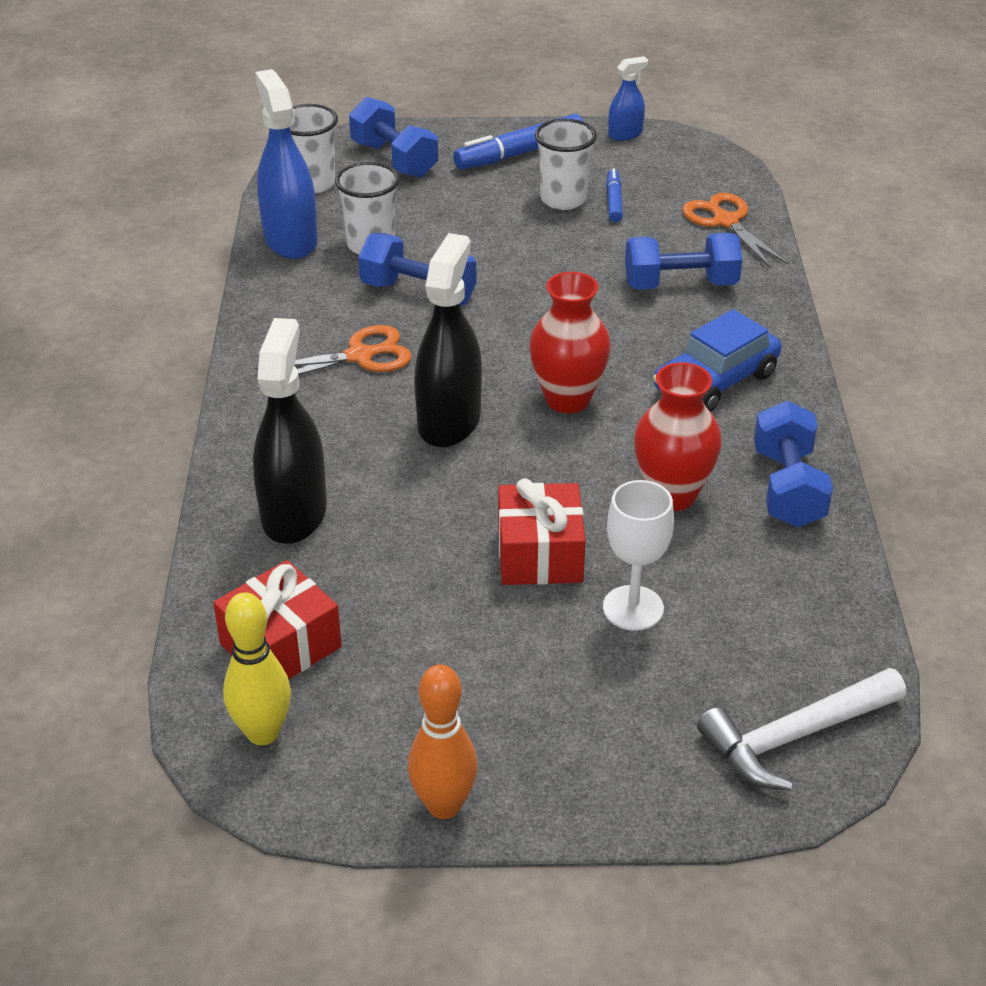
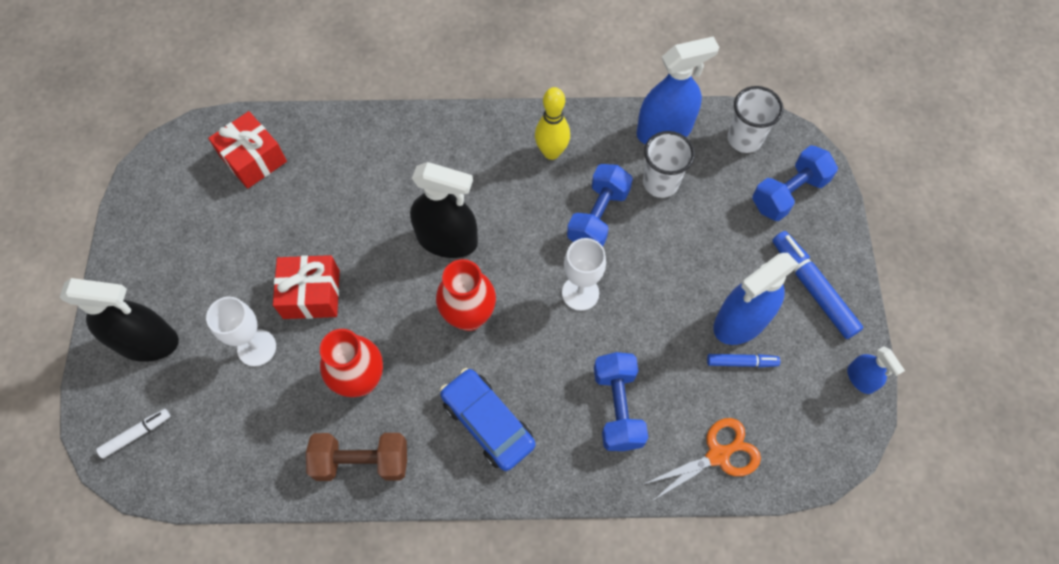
camera: 90 degrees right, 25 degrees up
(263, 733) = (191, 156): yellow bowling pin -> yellow bowling pin (551, 152)
(294, 514) = (362, 157): black spray bottle -> black spray bottle (147, 342)
(359, 356) = (521, 183): orange scissors -> none
(444, 805) = (125, 243): orange bowling pin -> none
(530, 309) = (580, 293): none -> white goblet
(563, 199) = (740, 321): white cup -> blue spray bottle
(788, 488) = (362, 461): blue dumbbell -> brown dumbbell
(794, 737) = (136, 434): white hammer -> white marker

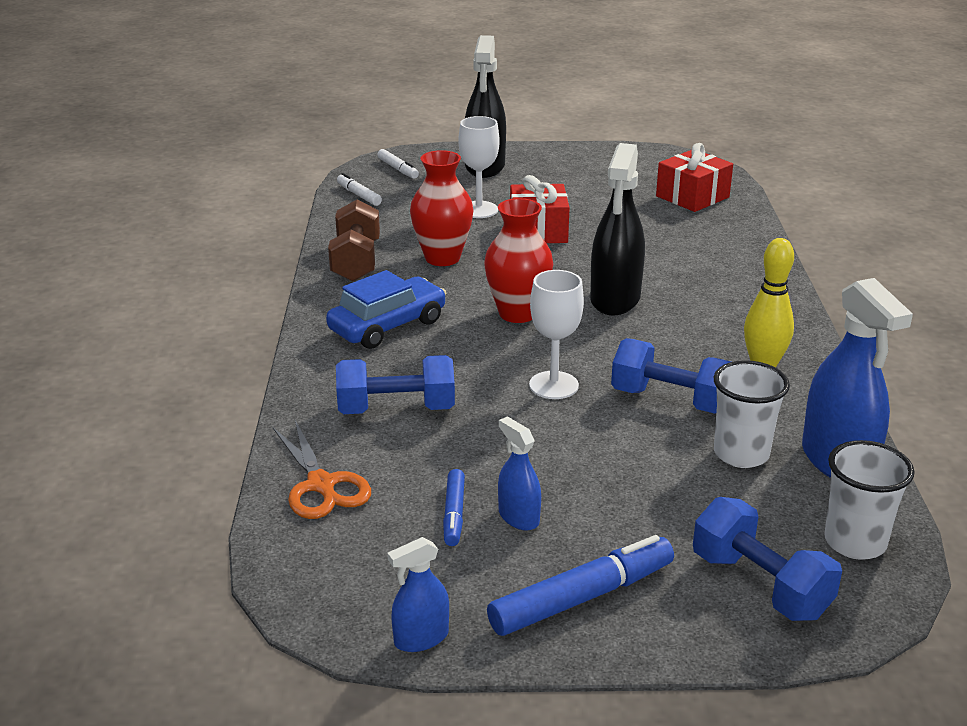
camera: 90 degrees right, 35 degrees down
(202, 472) = (359, 195): none -> white marker
(740, 321) = (518, 517): blue spray bottle -> blue spray bottle, size x0.52

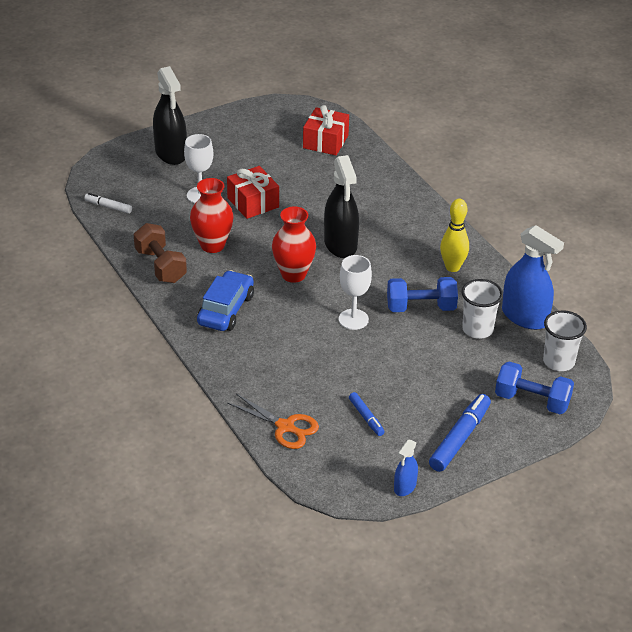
camera: 30 degrees left, 10 degrees up
(396, 409) = (282, 366): blue dumbbell -> none
(398, 169) = (113, 173): white marker -> none
(518, 517) = (398, 407): blue spray bottle -> none

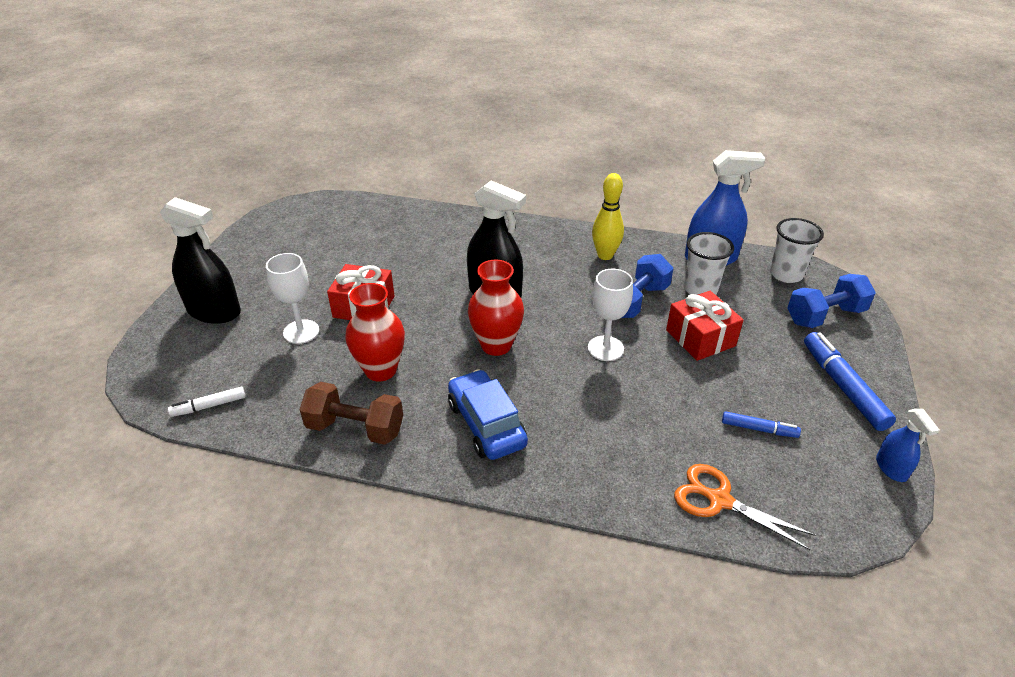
camera: 45 degrees left, 0 degrees up
(285, 427) = (719, 500): orange scissors -> orange scissors turned 135 degrees counterclockwise
(325, 141) = (356, 221): red gift -> red gift (700, 338)

